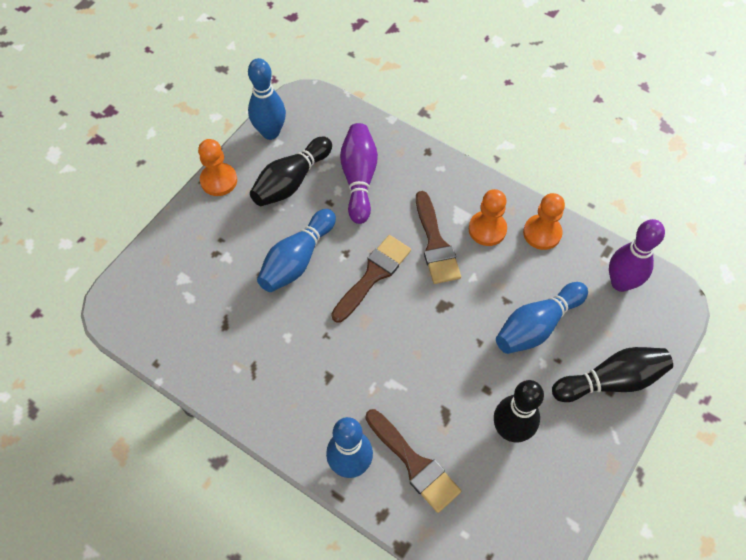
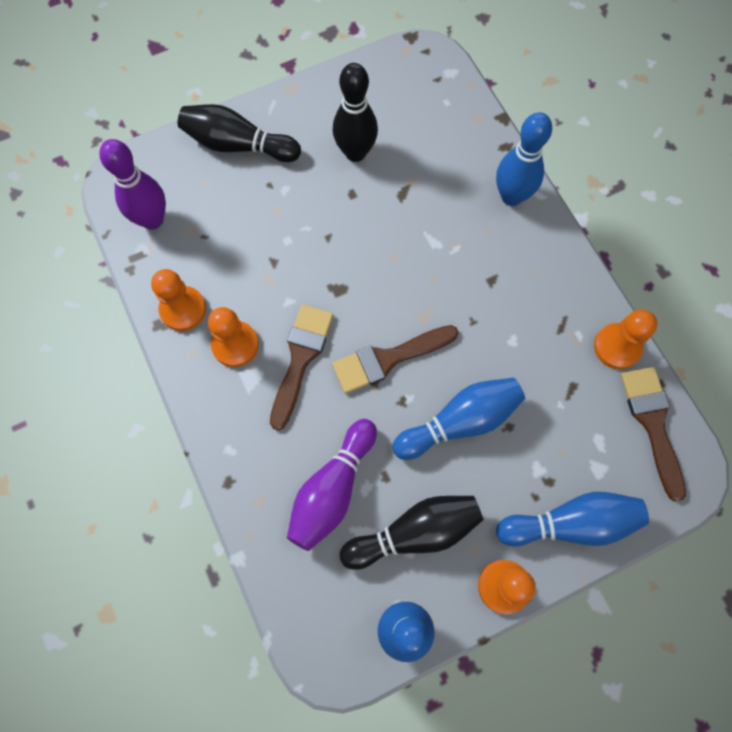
camera: 150 degrees left, 10 degrees up
(201, 374) = (617, 347): none -> orange pawn
(414, 464) = (455, 168): brown brush -> brown brush (652, 423)
(537, 325) = (264, 223): blue bowling pin -> blue bowling pin (571, 523)

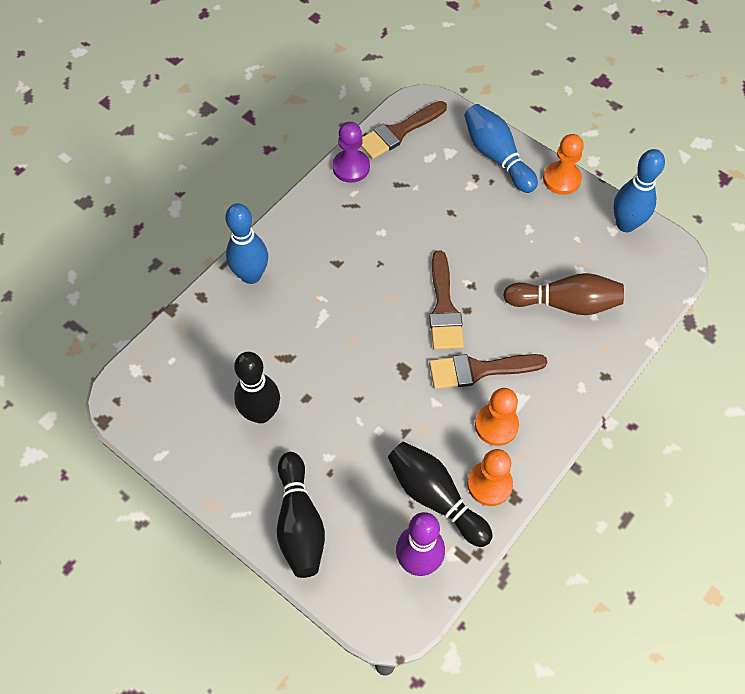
camera: 115 degrees left, 10 degrees down
(332, 489) = (565, 303): purple bowling pin -> brown bowling pin
(388, 359) = (444, 308): brown brush -> brown brush turned 45 degrees clockwise
(415, 533) = (561, 241): black bowling pin -> black bowling pin (435, 497)
(460, 422) = (465, 243): blue bowling pin -> none
(617, 347) = (351, 167): orange pawn -> purple pawn

